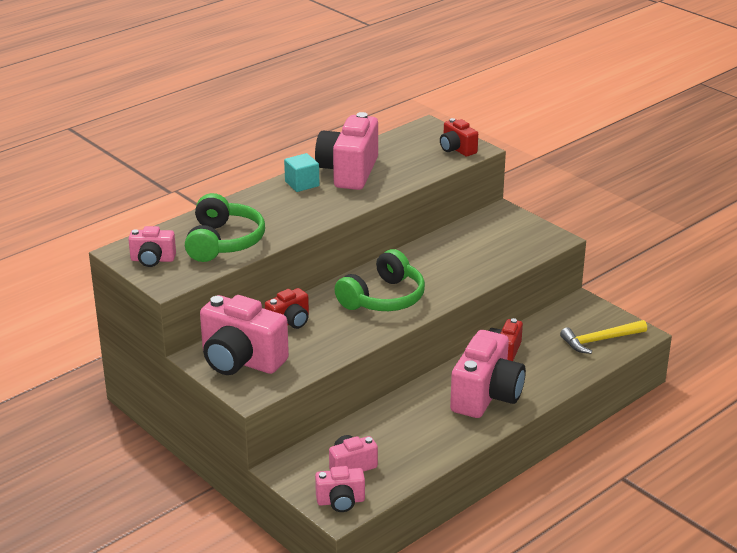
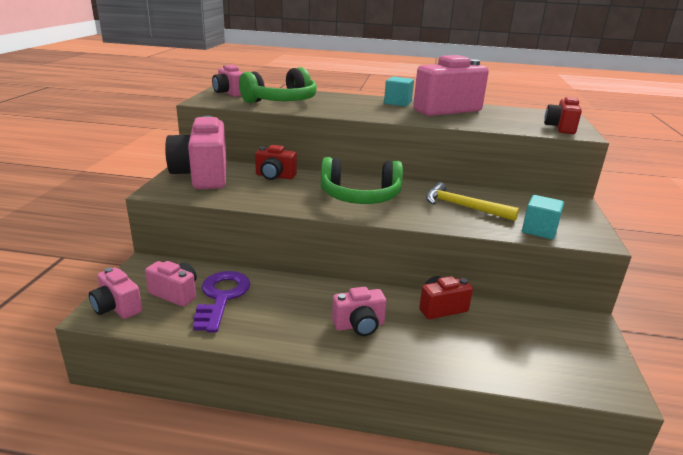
camera: 50 degrees right, 5 degrees down
(382, 444) = (221, 297): none -> purple key
(486, 396) = (359, 325): pink camera -> pink camera, size x0.53
(522, 252) = (539, 230): none -> turquoise cube
(600, 340) = (555, 363): yellow hammer -> yellow hammer (463, 207)

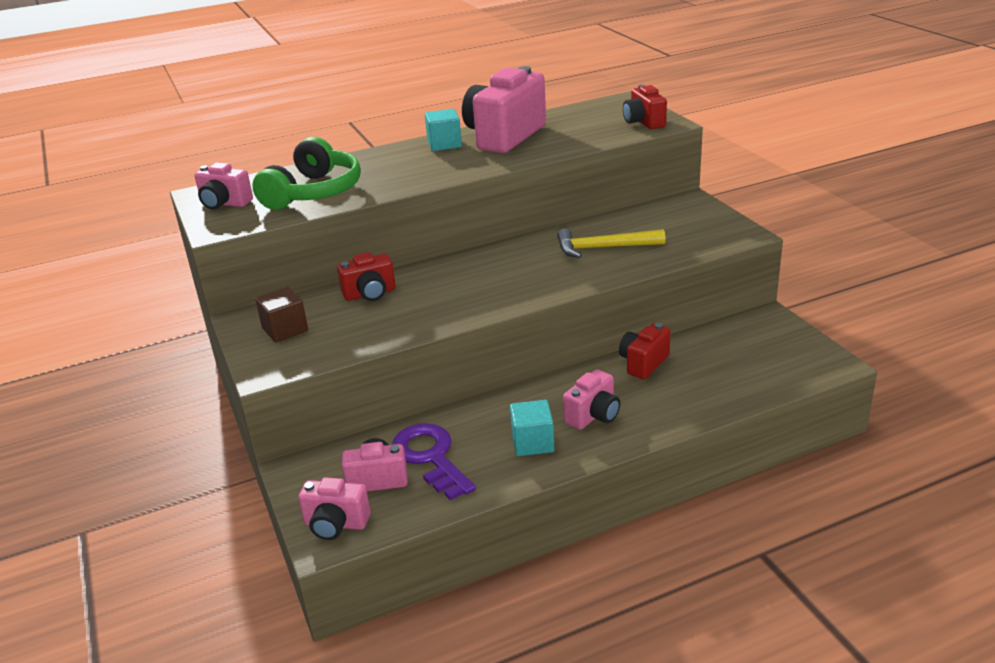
camera: 30 degrees left, 5 degrees up
(202, 176) = (285, 329): pink camera -> brown cube
(360, 196) = (494, 279): green headphones -> none
(539, 230) = (693, 245): turquoise cube -> turquoise cube (532, 443)

